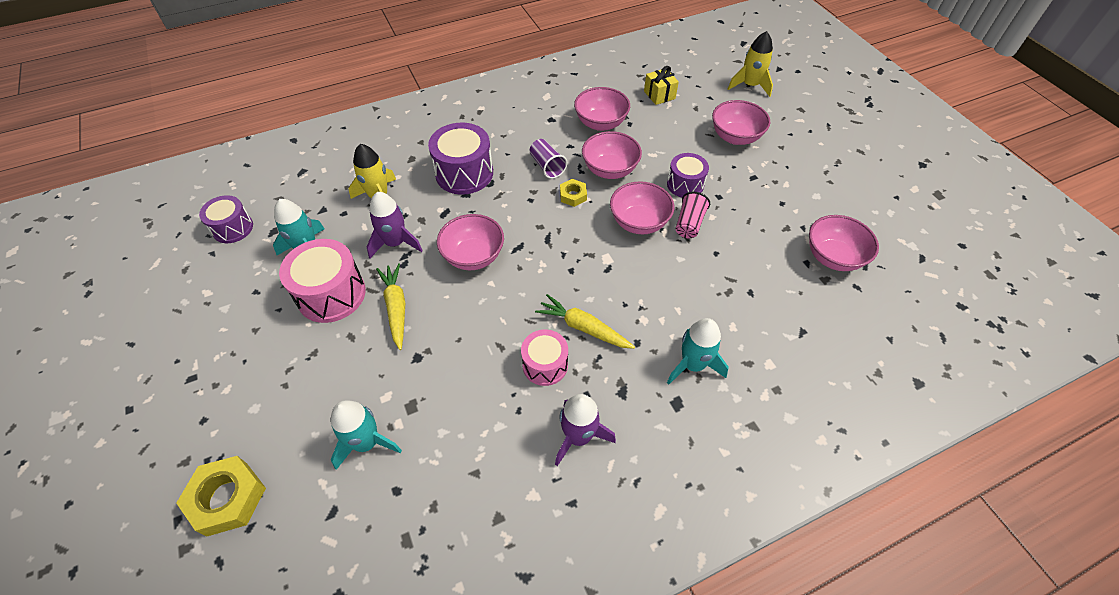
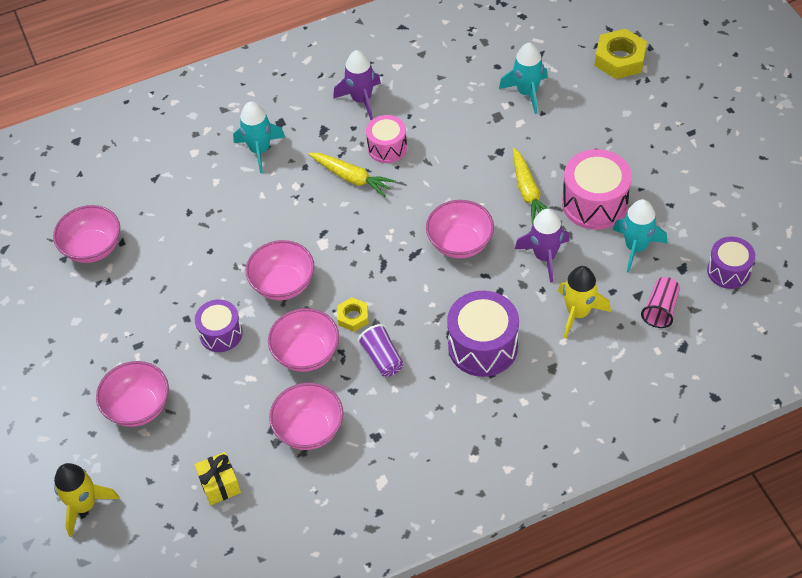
camera: 175 degrees left, 0 degrees up
(689, 224) = (229, 283): pink cup -> pink cup (660, 309)

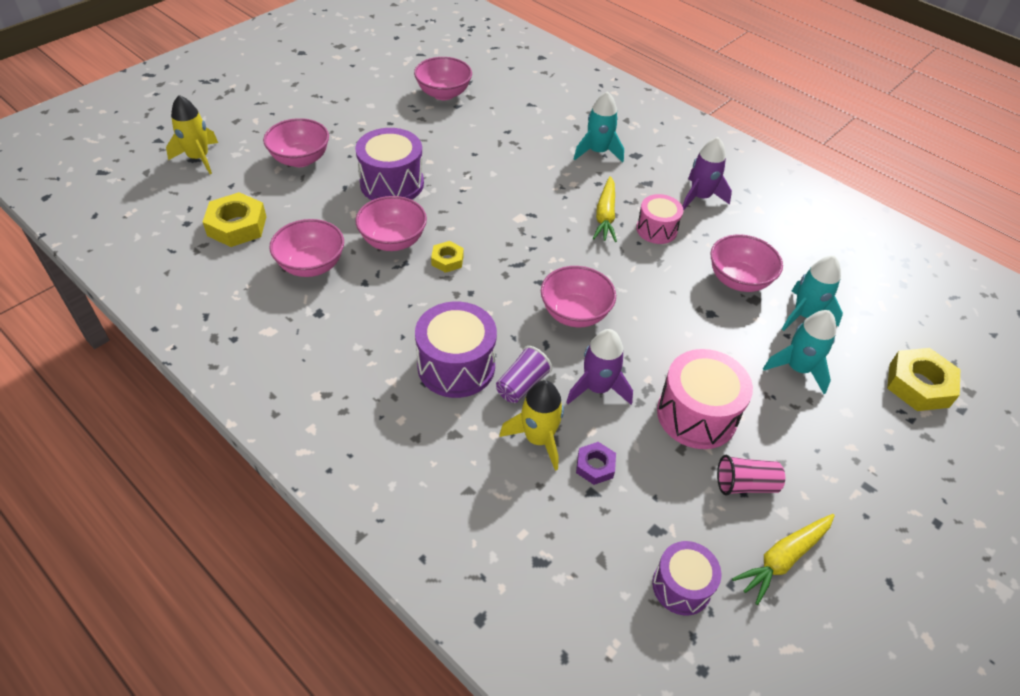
camera: 60 degrees right, 5 degrees down
(220, 485) = (237, 226): yellow gift -> yellow nut
(221, 333) = (392, 183): purple drum -> purple drum, size x1.59
(283, 284) = (461, 205): pink bowl -> pink bowl (738, 280)
(382, 358) = (409, 293): purple cup -> purple cup (522, 385)
(528, 192) = (674, 351): yellow carrot -> yellow carrot (783, 559)
(616, 285) = (595, 466): none -> purple nut
(636, 247) = (658, 472): turquoise rocket -> turquoise rocket (797, 369)
(660, 309) = (583, 522): pink cup -> pink cup (745, 484)

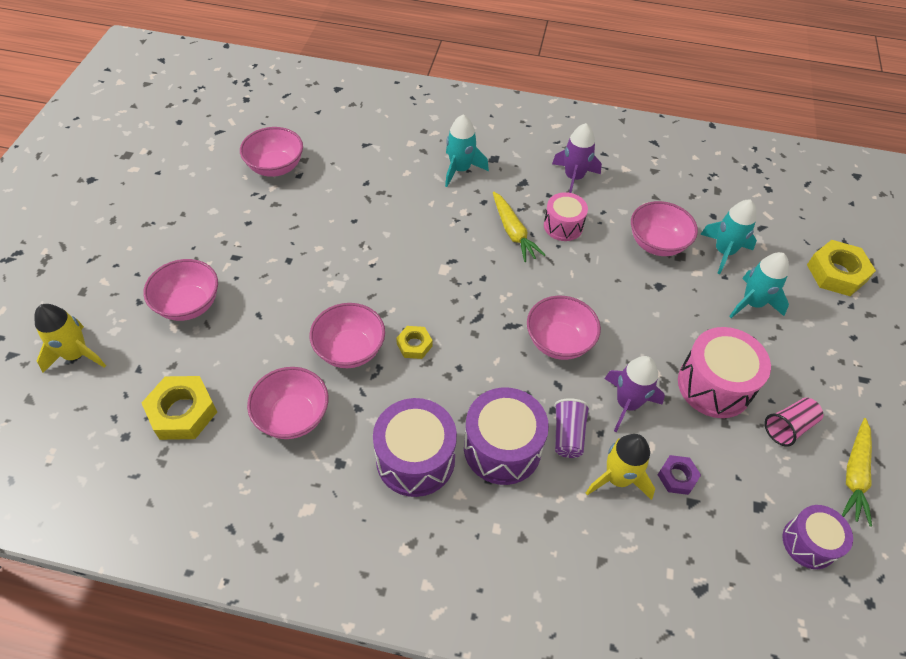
camera: 30 degrees left, 5 degrees up
(392, 183) = (301, 289): purple drum -> purple drum (415, 459)

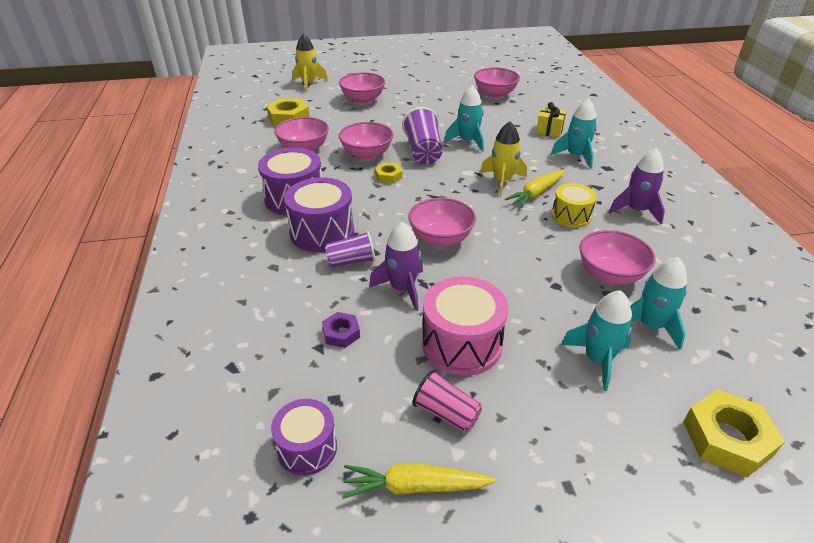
camera: 70 degrees right, 15 degrees down
(375, 291) = (423, 151): none -> purple cup
(377, 241) = (467, 141): none -> turquoise rocket
(396, 163) = (549, 131): none -> yellow gift
(563, 226) = (571, 216): pink drum -> yellow drum
(617, 478) = (323, 296): yellow rocket -> yellow rocket (502, 181)

